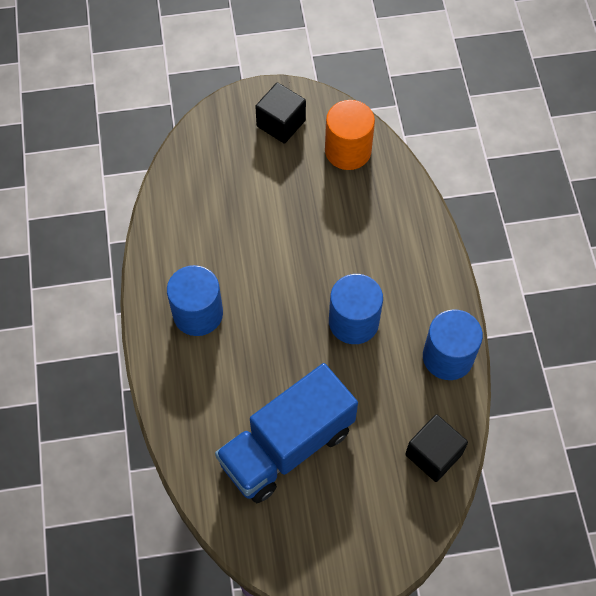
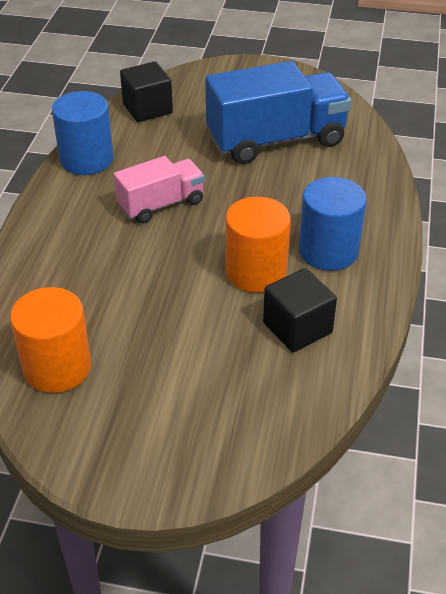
camera: 160 degrees left, 20 degrees down
(247, 273) = (256, 272): none -> orange cylinder
(281, 123) = (127, 431): black cube -> black cube (297, 327)
(353, 322) = (161, 204): blue cylinder -> pink truck

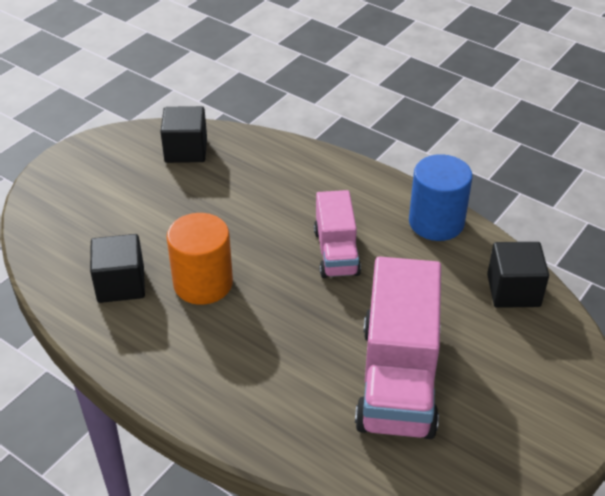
camera: 115 degrees right, 0 degrees up
(57, 367) = (186, 150): orange cylinder -> black cube
(276, 140) = (397, 378): blue truck -> pink truck
(328, 251) = (193, 344): blue cylinder -> none

